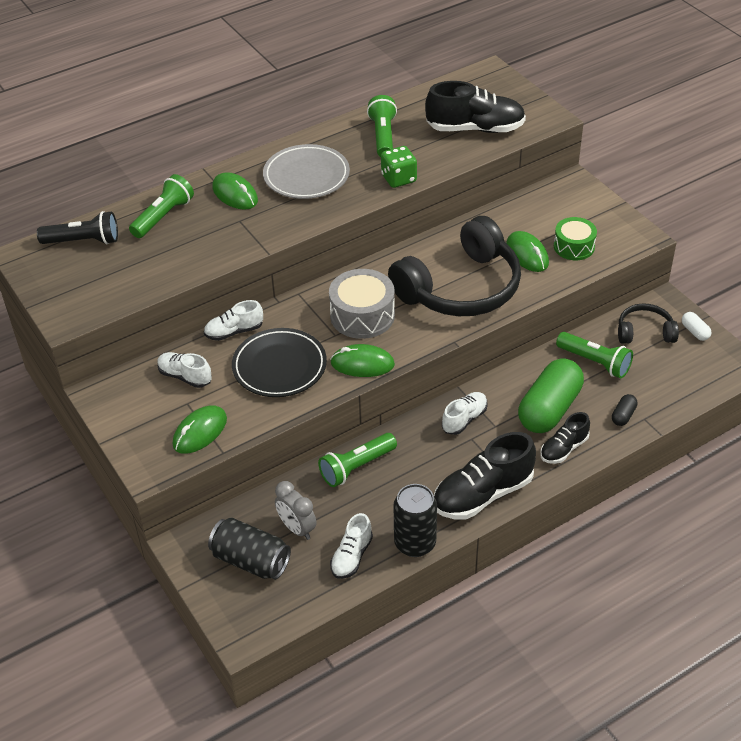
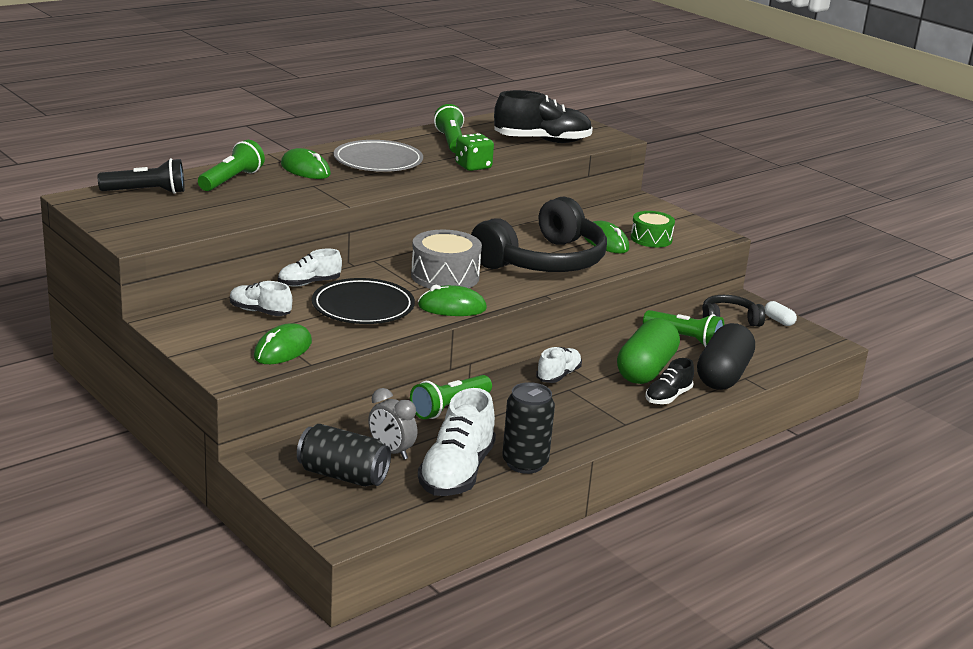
camera: 10 degrees left, 20 degrees down
(351, 556) = (456, 473): white shoe -> white shoe, size x1.78
(482, 494) = (590, 428): black shoe -> none
(623, 415) = (723, 375): black capsule -> black capsule, size x2.40

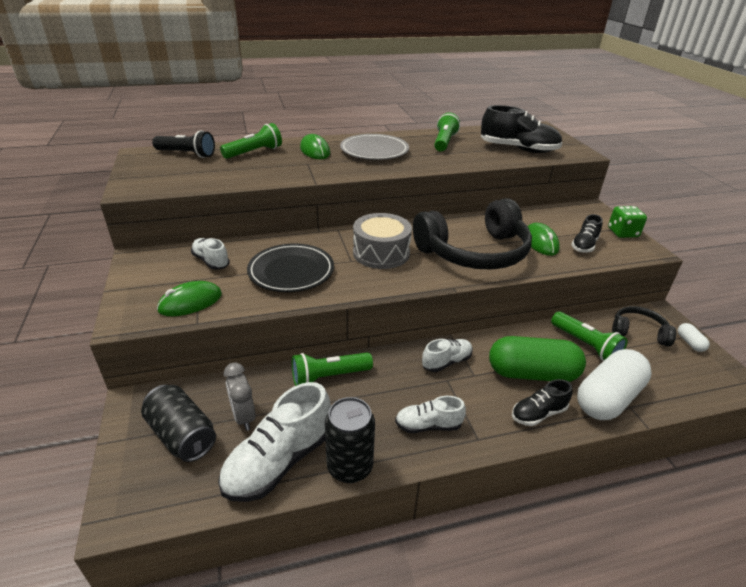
camera: 25 degrees right, 10 degrees up
(309, 283) = (271, 241): white shoe -> white shoe (428, 425)
(452, 307) = (363, 285): green mouse -> none
(473, 166) = (445, 163): green dice -> green dice (622, 233)
(646, 370) = (532, 374): green capsule -> green capsule turned 45 degrees clockwise
(651, 239) = (584, 245): green drum -> black shoe
(723, 375) = (608, 398): black capsule -> white capsule

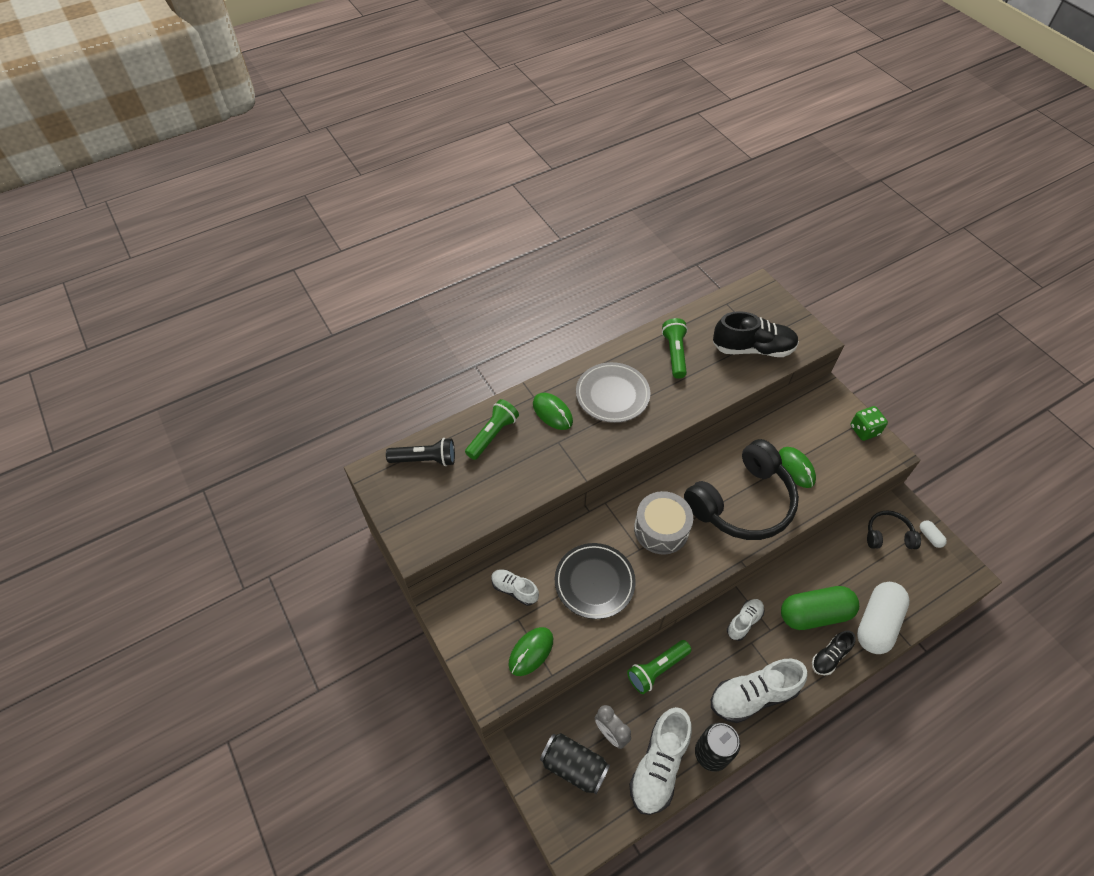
camera: 15 degrees left, 20 degrees up
(428, 425) = (753, 695): white shoe -> white shoe, size x1.78
(584, 245) = (835, 461): black shoe -> none
(585, 345) = (849, 565): green flashlight -> none

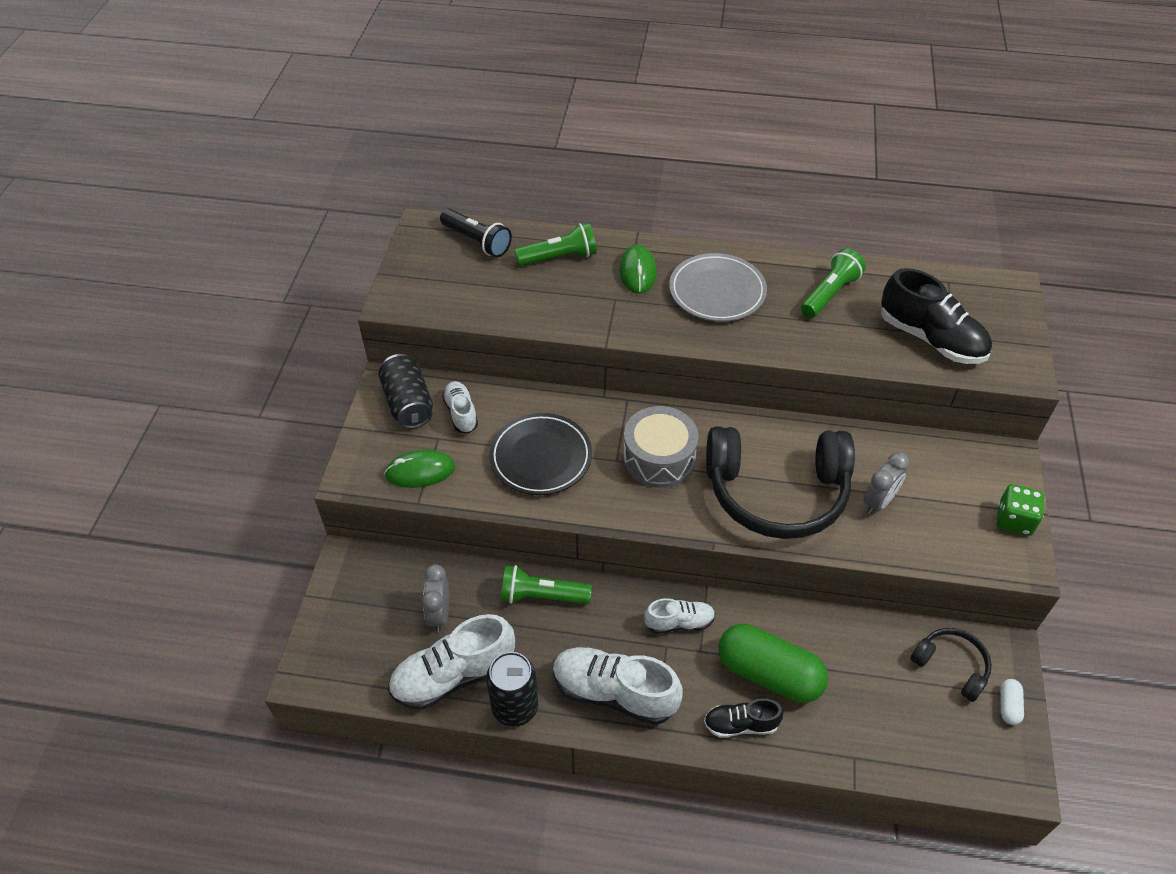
camera: 40 degrees right, 5 degrees down
(574, 766) = (378, 613): black can -> black can (408, 403)
(796, 468) = (878, 502): green mouse -> grey clock
(877, 623) = (835, 737): white capsule -> none

